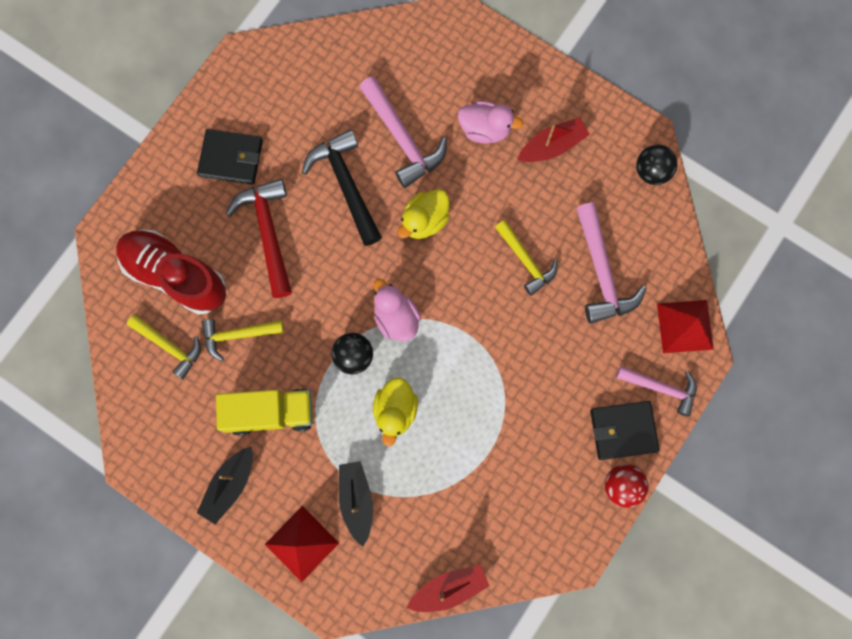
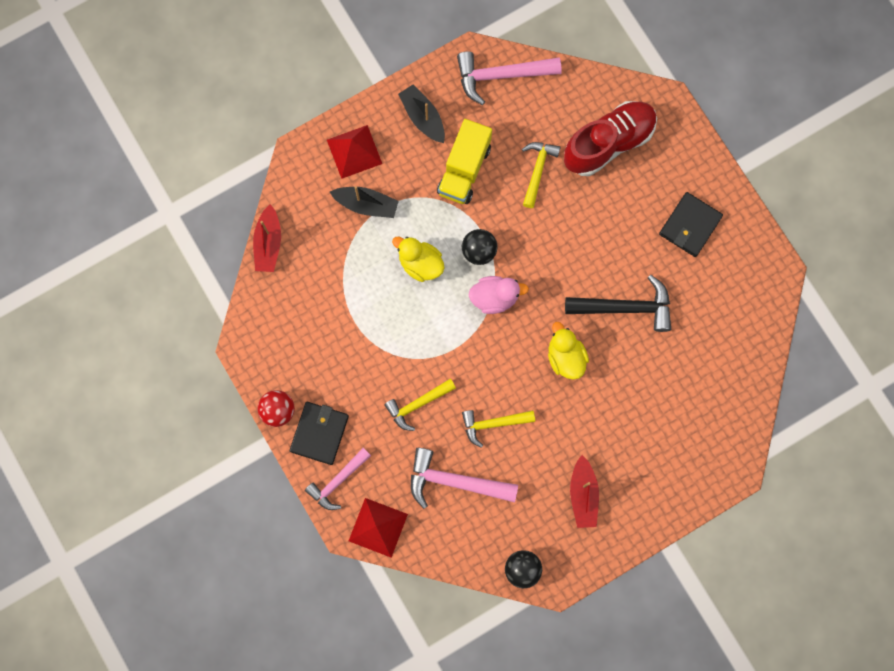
camera: 115 degrees right, 0 degrees up
(169, 346) = (552, 116): yellow hammer -> yellow hammer (417, 404)
(268, 233) = (611, 228): red hammer -> none
(402, 139) = (646, 371): pink hammer -> pink hammer (501, 76)
(485, 129) = (623, 445): pink duck -> none

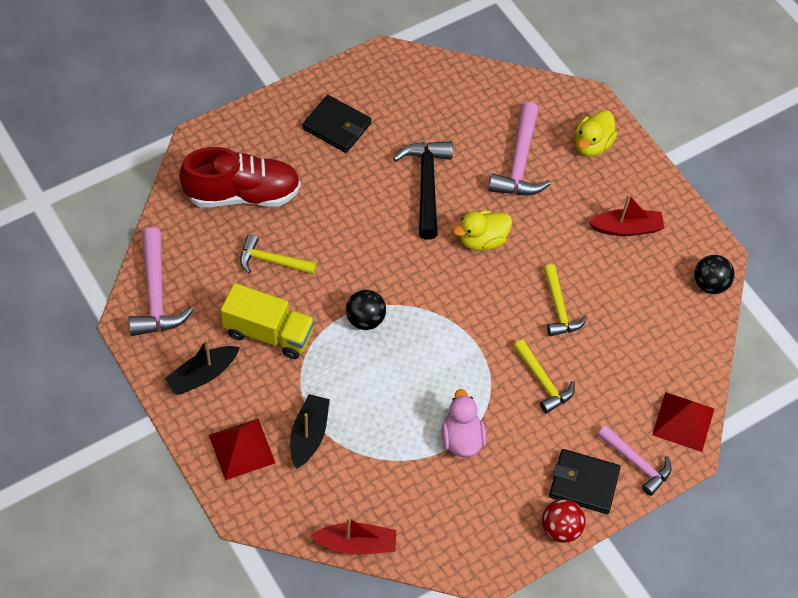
camera: 95 degrees left, 20 degrees down
(420, 264) = (380, 378): yellow duck -> yellow duck (592, 145)
(455, 481) = (625, 345): pink hammer -> pink hammer (519, 162)
(494, 297) = (418, 305): pink duck -> pink duck (461, 439)
(608, 143) = (243, 194): red shoe -> red shoe turned 120 degrees clockwise

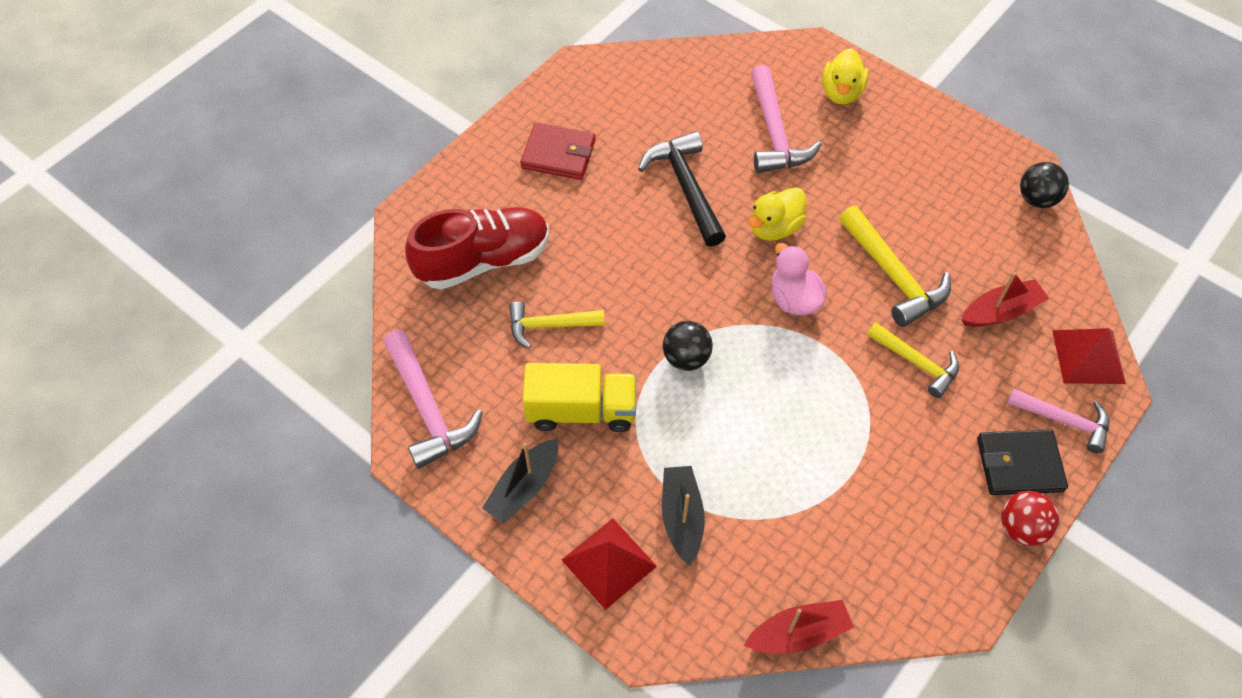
camera: 15 degrees left, 0 degrees up
(337, 126) = (558, 154): black wallet -> red wallet
(461, 439) = (859, 460): pink duck -> pink duck (794, 299)
(559, 308) = (893, 275): yellow hammer -> yellow hammer, size x1.50
(626, 228) = (921, 167): red boat -> red boat (1000, 311)

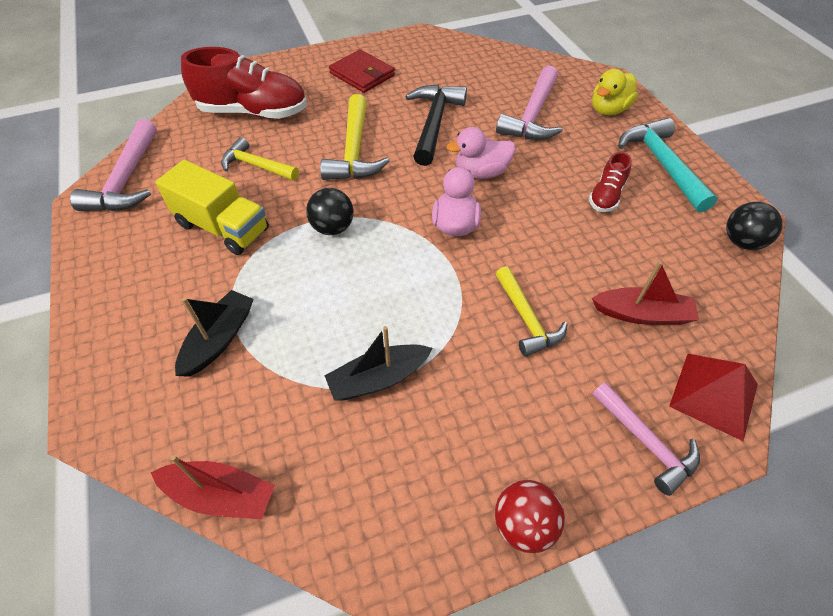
camera: 30 degrees right, 5 degrees down
(524, 487) = (131, 258): black boat -> black boat (378, 378)
(609, 563) = (132, 343): red pyramid -> none
(774, 228) = (481, 172): yellow duck -> pink duck
(893, 275) = (557, 244): yellow hammer -> yellow hammer (354, 151)
(902, 202) = (606, 196): none -> red shoe
(928, 141) = (662, 164): none -> turquoise hammer
(1019, 464) = (566, 459): black wallet -> none

